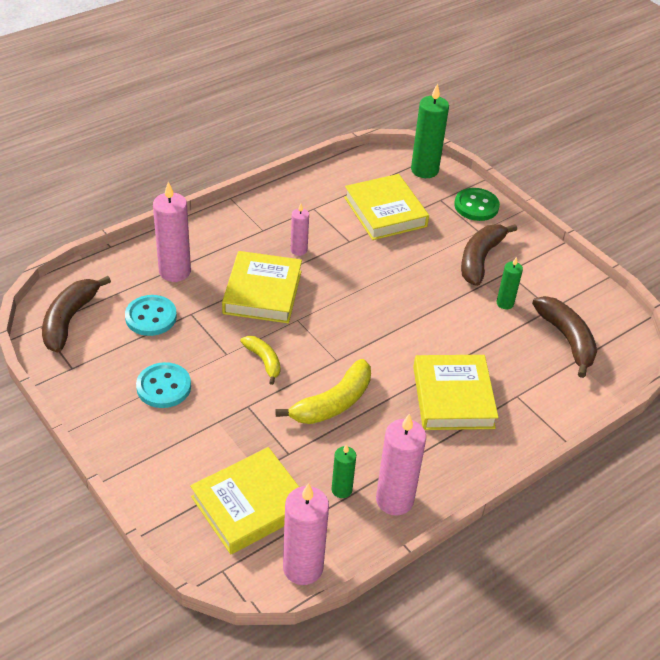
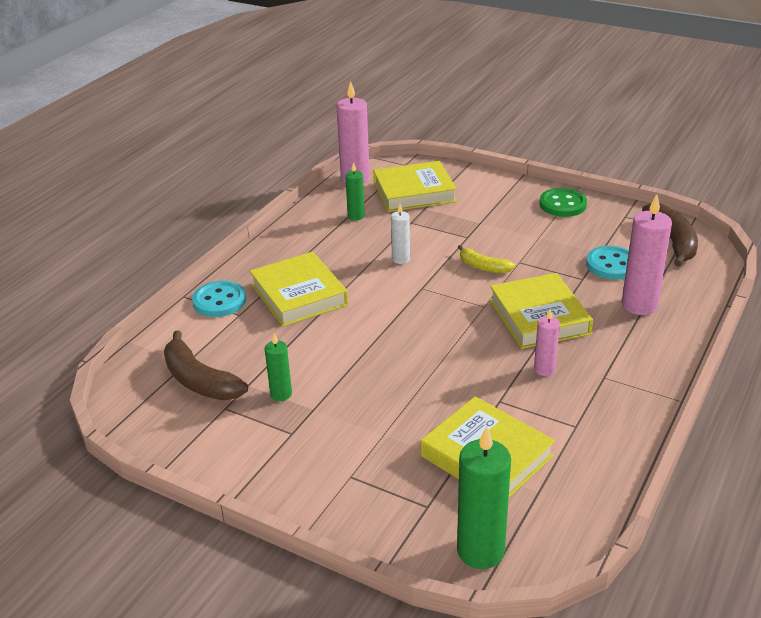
camera: 160 degrees right, 10 degrees down
(163, 387) = (543, 227): turquoise button -> turquoise button (219, 301)
(250, 505) = (414, 192): yellow book -> yellow book turned 45 degrees clockwise
(333, 403) = (401, 259): yellow banana -> white candle
(394, 500) = (313, 222): pink candle -> none
(476, 206) = (372, 515): green button -> green button (562, 204)
(480, 259) = (331, 437): brown banana -> none

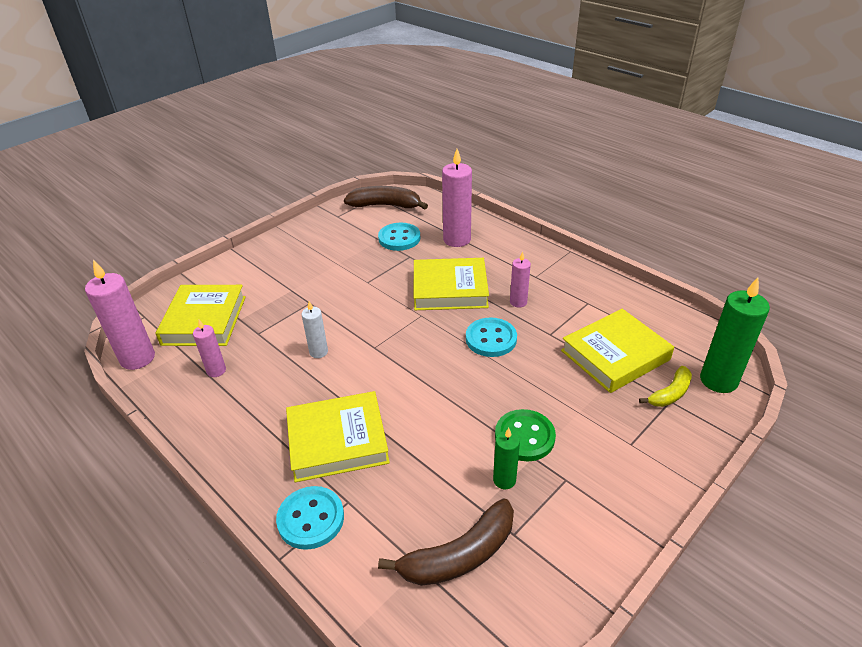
camera: 75 degrees left, 5 degrees up
(356, 216) = (216, 370): green candle -> pink candle
(469, 358) = (491, 339): none -> turquoise button
(483, 267) = (363, 303): yellow banana -> yellow banana (670, 393)
(562, 204) = (297, 240): green button -> green button (524, 437)

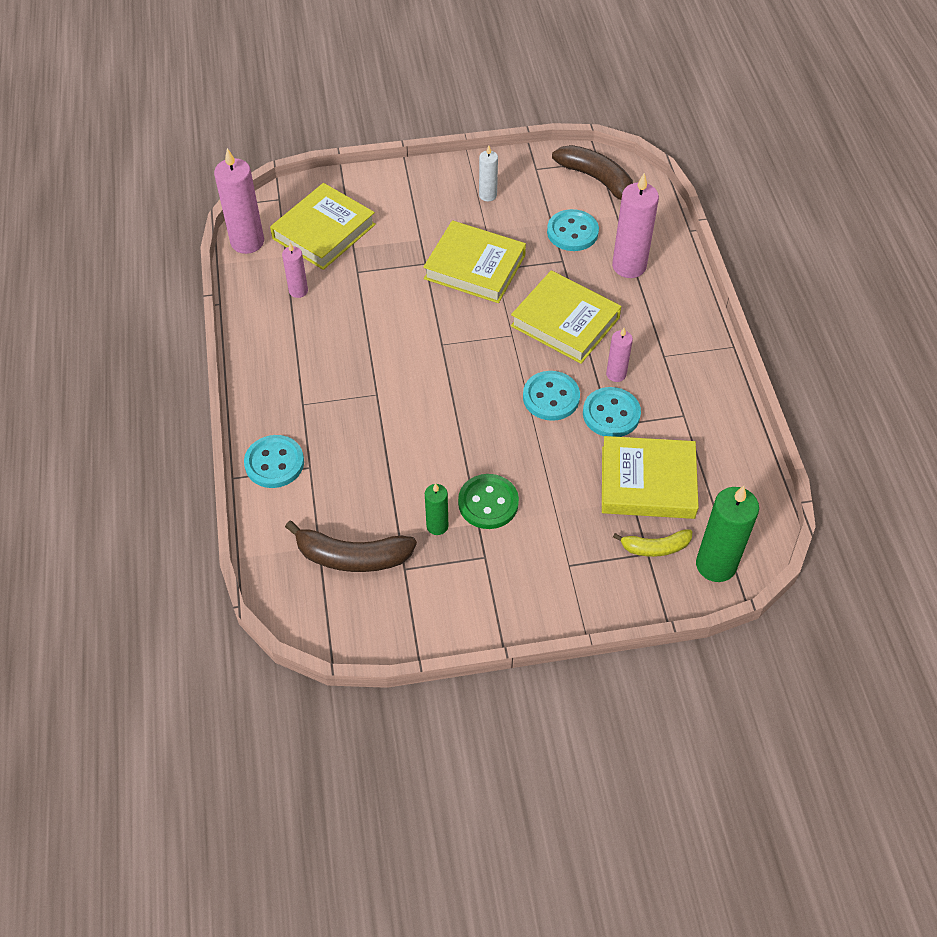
camera: 35 degrees right, 15 degrees up
(318, 352) = (392, 321): white candle -> white candle (488, 195)
(337, 441) = (341, 413): yellow book -> yellow book (475, 267)
(542, 327) = (611, 414): none -> turquoise button

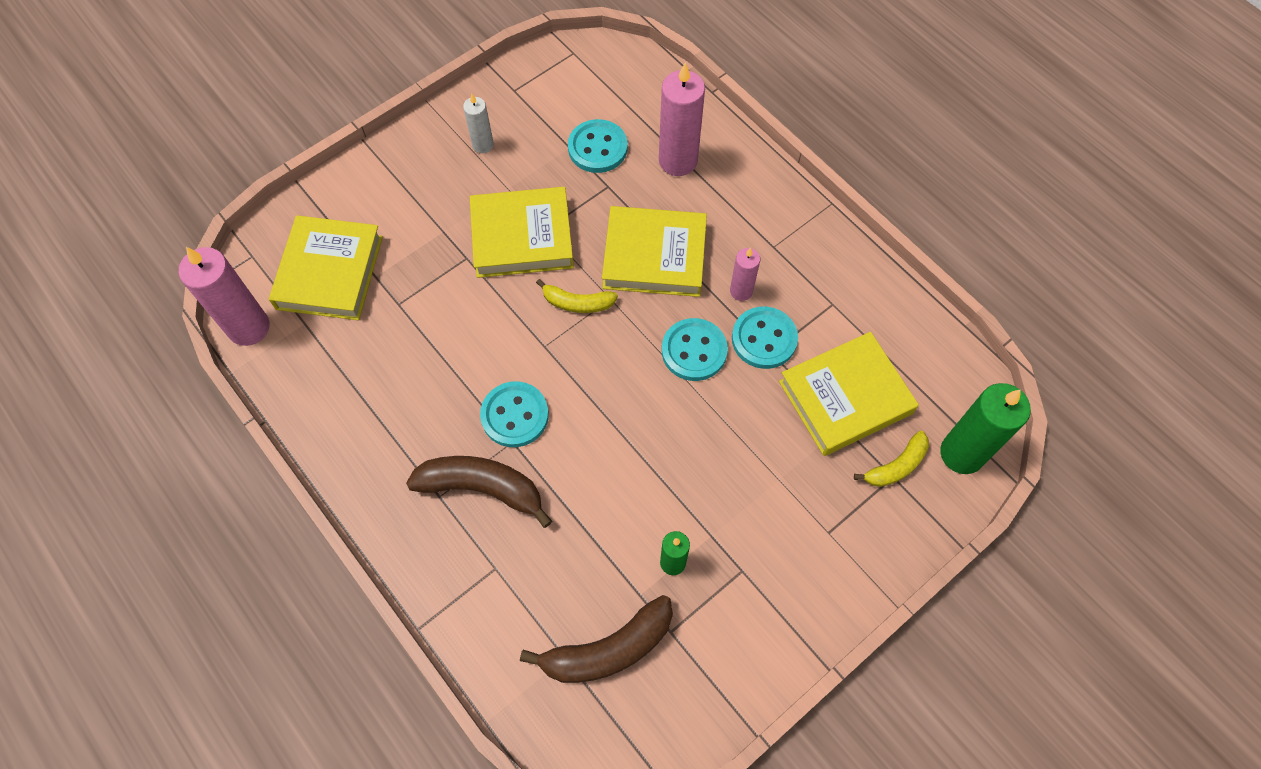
camera: 30 degrees left, 10 degrees up
(274, 463) = (453, 585): turquoise button -> turquoise button (515, 415)
(298, 291) = (347, 360): pink candle -> none
(485, 327) = (577, 303): none -> yellow banana
(488, 503) = (707, 507): green button -> none
(597, 180) = (585, 75): brown banana -> brown banana (482, 488)

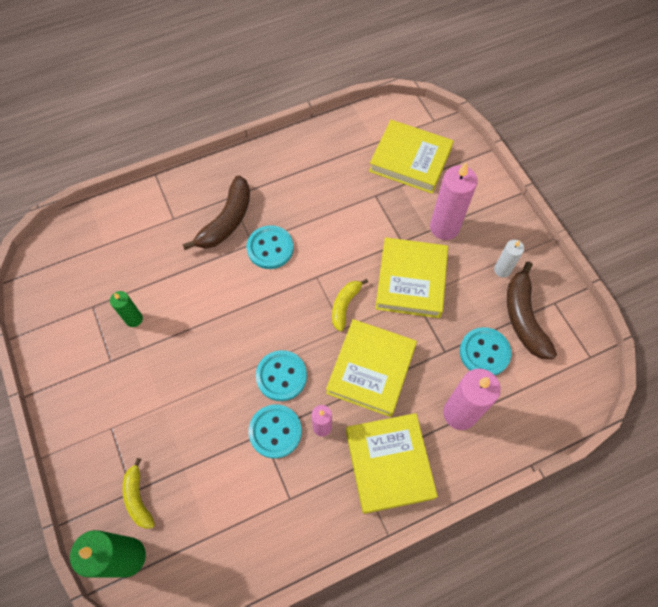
camera: 105 degrees right, 0 degrees up
(249, 327) = (380, 114): pink candle -> pink candle (444, 227)
(608, 649) = (98, 268): brown banana -> brown banana (523, 318)
(845, 397) = (206, 478): yellow book -> yellow book (389, 464)

